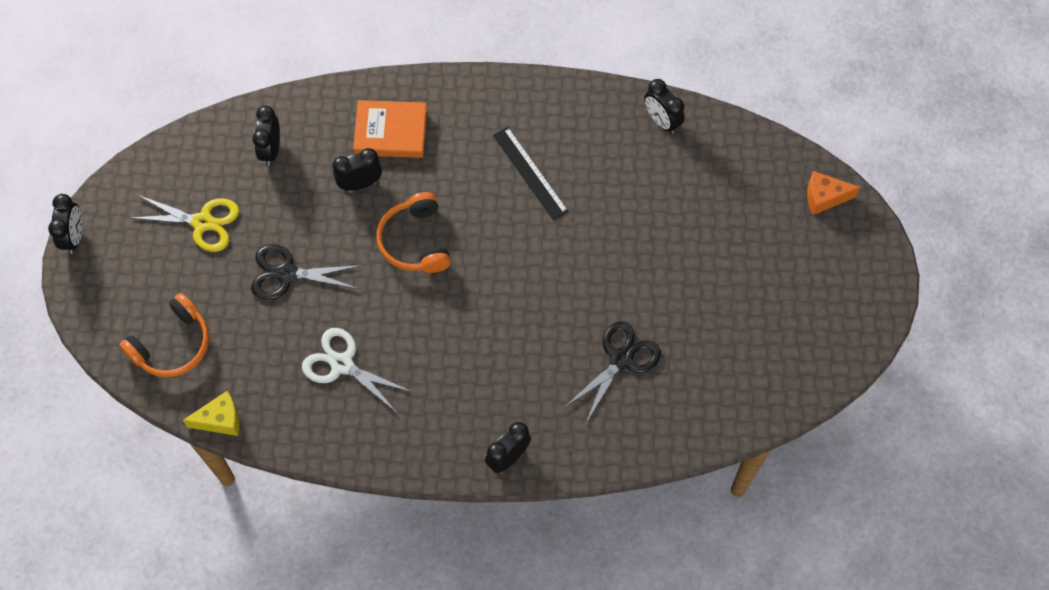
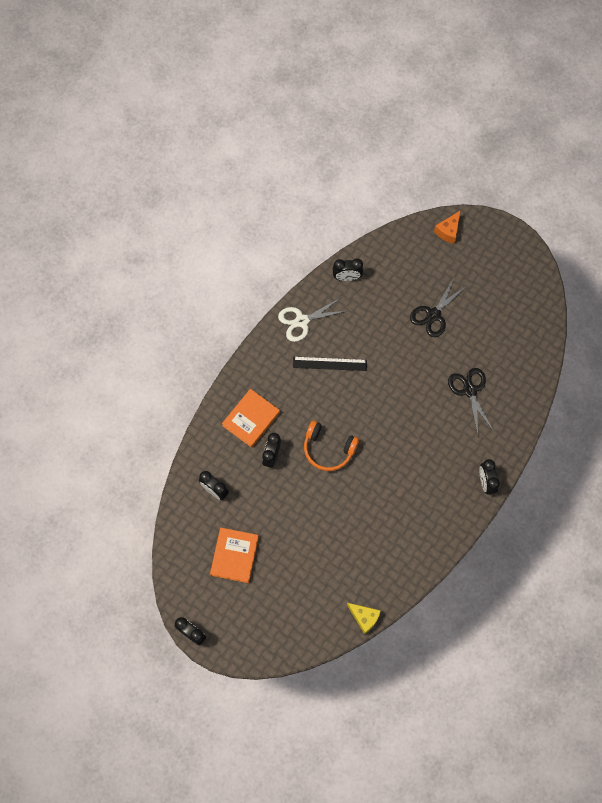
camera: 55 degrees left, 5 degrees up
(173, 345) = (300, 617): orange headphones -> none
(202, 222) = (234, 556): yellow scissors -> orange book
(221, 420) = (364, 617): yellow cheese -> yellow cheese turned 105 degrees clockwise
(287, 273) = (300, 529): black scissors -> black scissors (433, 315)
(342, 364) = (375, 533): white scissors -> white scissors (302, 321)

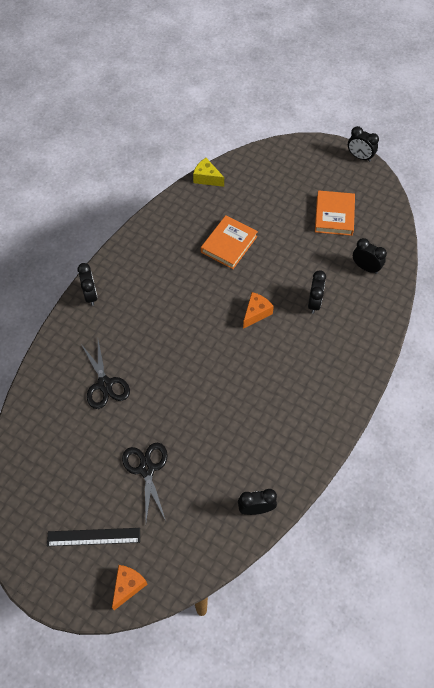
camera: 175 degrees right, 10 degrees down
(251, 419) = (342, 336): orange book -> orange book (229, 244)
(302, 321) = (304, 448): white scissors -> none
(328, 449) = (256, 313): orange headphones -> orange cheese
(329, 364) = (265, 401): black ruler -> black ruler (93, 537)
(433, 315) = (147, 469): black scissors -> black scissors turned 45 degrees counterclockwise

